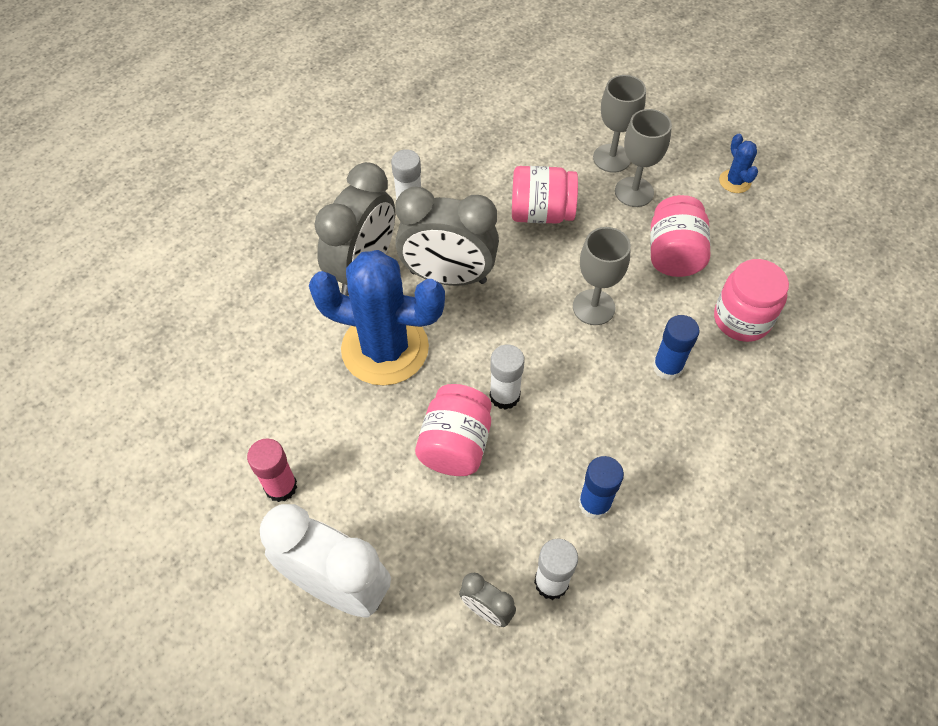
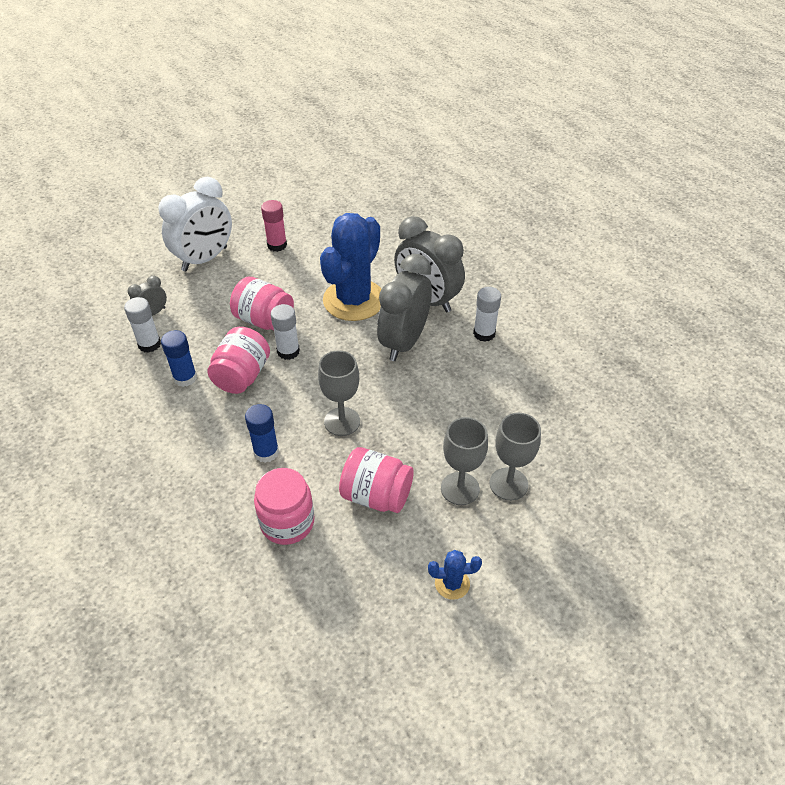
camera: 105 degrees right, 10 degrees down
(541, 213) = (452, 413): pink jar -> pink jar (242, 376)

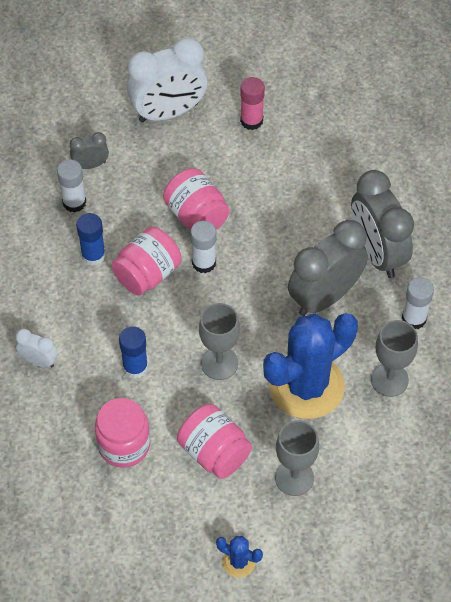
camera: 25 degrees right, 10 degrees up
(169, 480) = (39, 361): none -> white clock
(354, 300) = (299, 224): blue cactus -> blue cactus (306, 386)
(508, 484) = (342, 492): grey goblet -> grey goblet (389, 380)

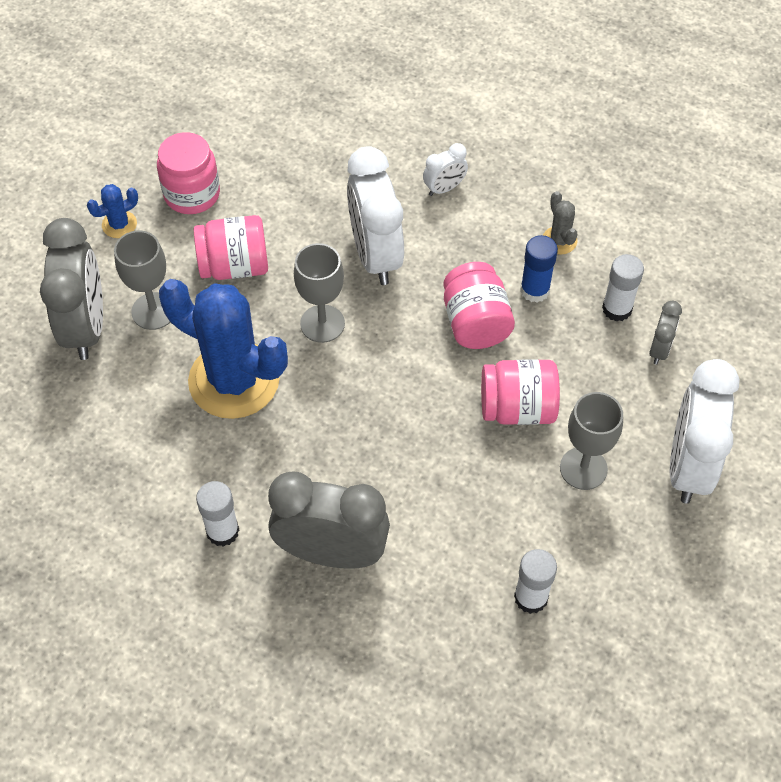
camera: 125 degrees right, 0 degrees up
(37, 264) = (559, 240): none -> grey cactus
(124, 445) = (302, 205): pink jar -> pink jar (192, 194)
(135, 367) = (375, 255): blue glue stick -> white clock
(204, 263) = (451, 379): white glue stick -> white glue stick (531, 597)
(251, 121) = (617, 546): pink glue stick -> none
(306, 386) = (234, 380): blue cactus -> blue cactus turned 60 degrees counterclockwise
(325, 297) = (319, 463): grey clock -> grey clock (86, 327)
(389, 380) = (176, 457): grey goblet -> grey goblet (583, 468)

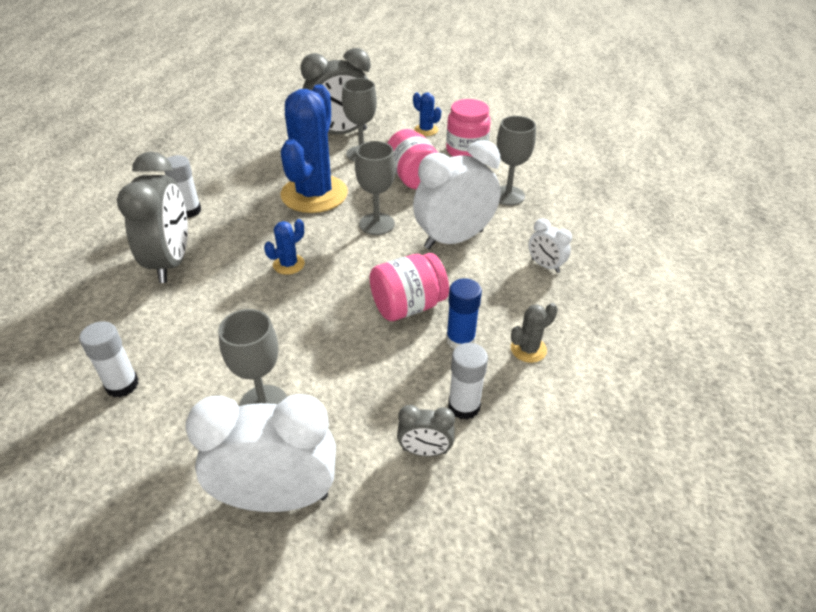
camera: 75 degrees right, 15 degrees down
(308, 181) = (508, 195): none -> grey goblet
(373, 425) = (288, 264): none -> blue cactus
(517, 408) = (323, 347): pink jar -> none

